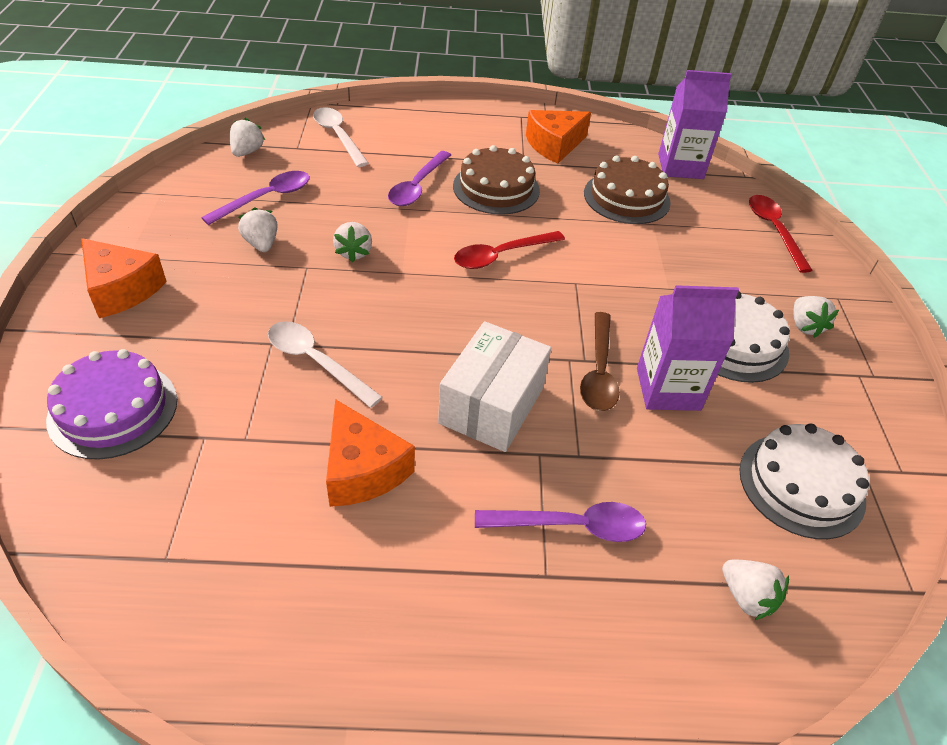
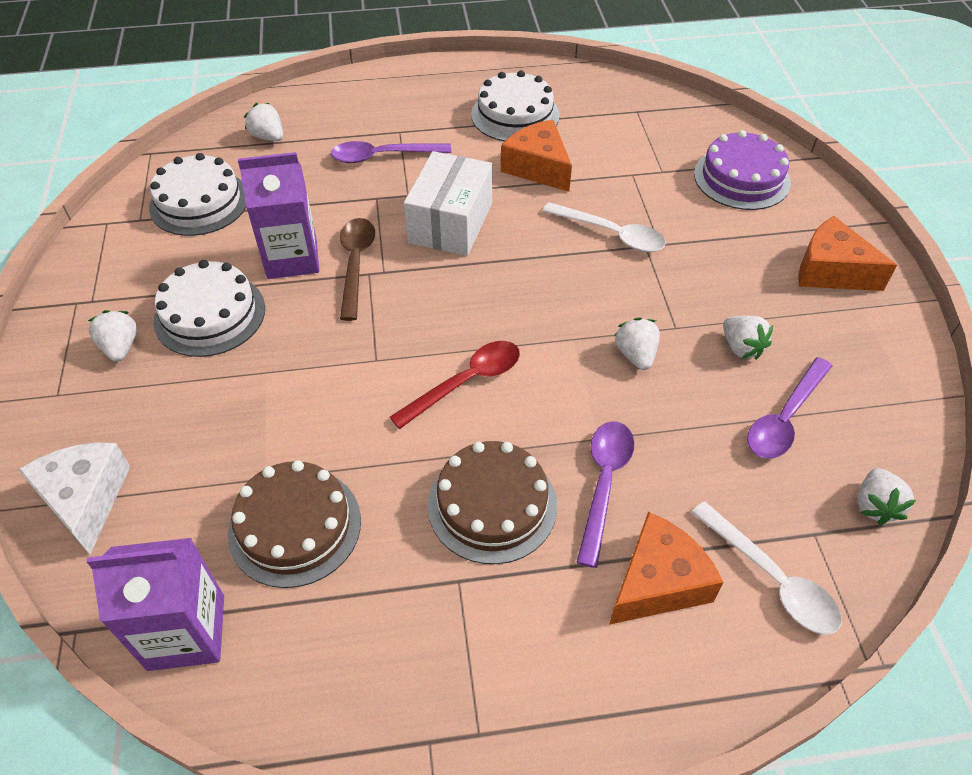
camera: 175 degrees right, 5 degrees up
(360, 583) = (515, 115): none -> white cake
(554, 145) = (409, 644): orange cheese -> orange cheese (658, 582)
(774, 230) = (85, 499): red spoon -> white cheese

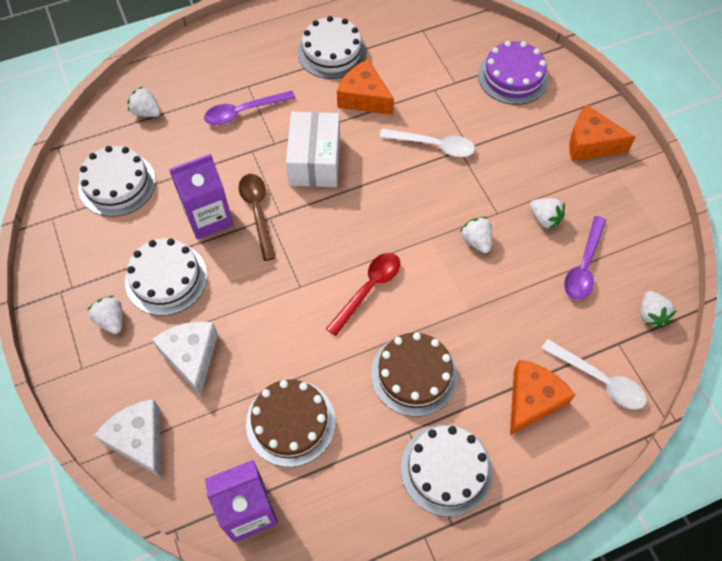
camera: 15 degrees left, 10 degrees up
(199, 412) = (191, 357): none -> white cheese
(496, 649) = (446, 469): none -> white cake
(604, 483) = (481, 341): purple spoon -> none

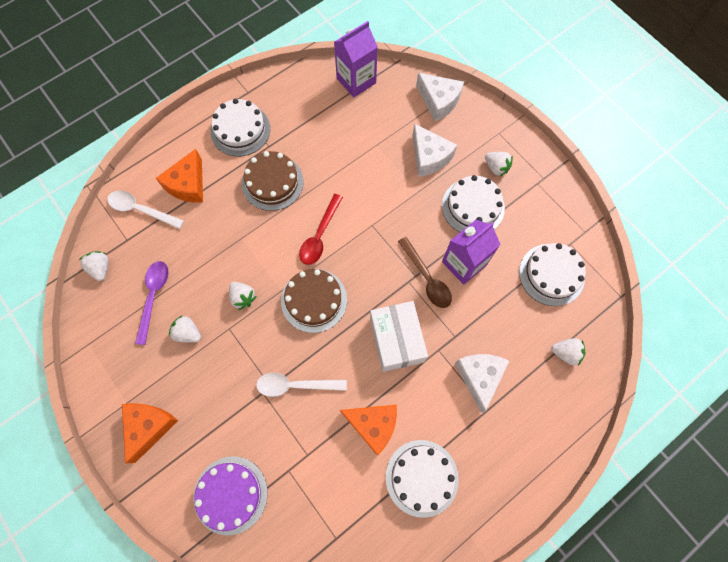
camera: 165 degrees right, 10 degrees up
(243, 112) = (479, 377): purple spoon -> white cheese
(290, 422) = (347, 133): brown cake -> brown cake (314, 300)
(590, 144) = (149, 427): orange cheese -> orange cheese turned 75 degrees counterclockwise

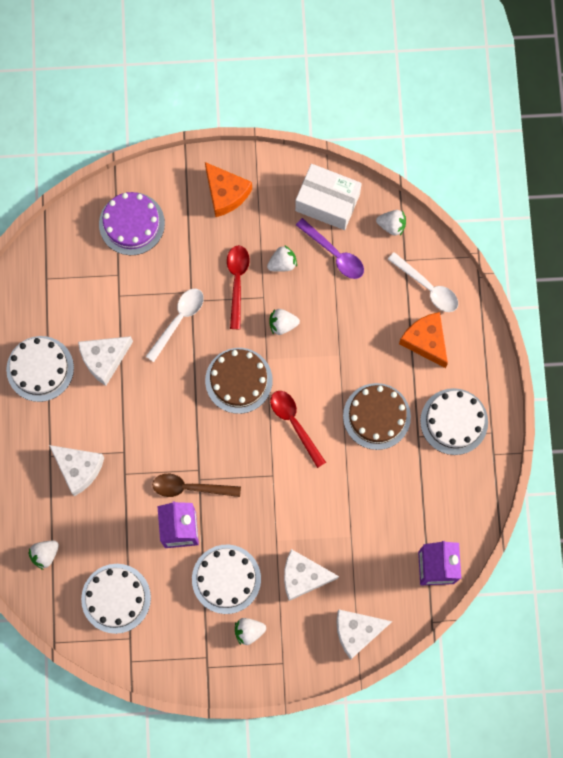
camera: 125 degrees right, 5 degrees up
(141, 209) = (427, 287): white spoon -> white spoon turned 75 degrees clockwise
(228, 359) = (237, 282): none -> red spoon
(373, 425) = (104, 359): orange cheese -> white cheese
(396, 340) = (156, 424): white box -> white box (327, 202)

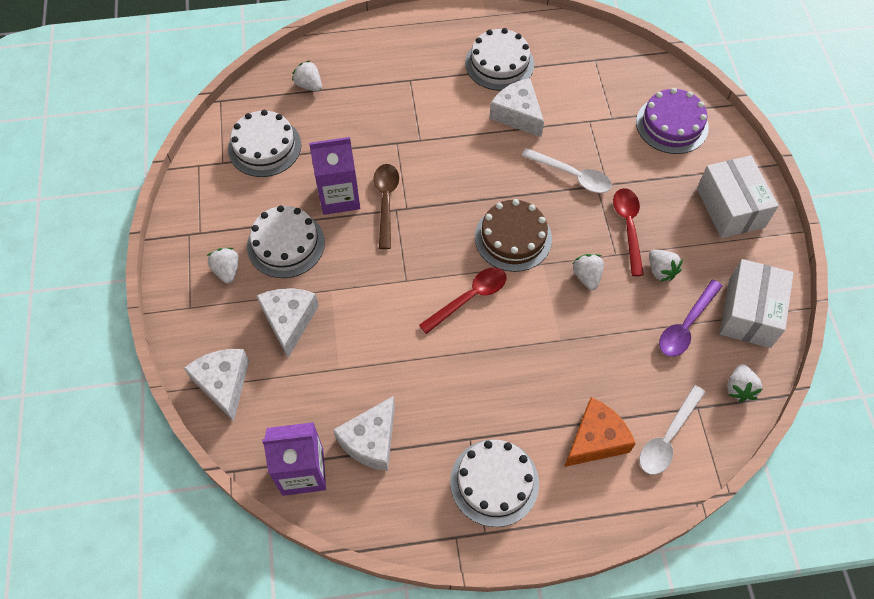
camera: 85 degrees right, 15 degrees down
(78, 469) = (399, 104): white cheese -> white cheese (371, 441)
(226, 193) = (730, 207): orange cheese -> white box
(237, 282) = (628, 227): red spoon -> red spoon turned 90 degrees counterclockwise
(376, 416) = (489, 387): brown cake -> none

